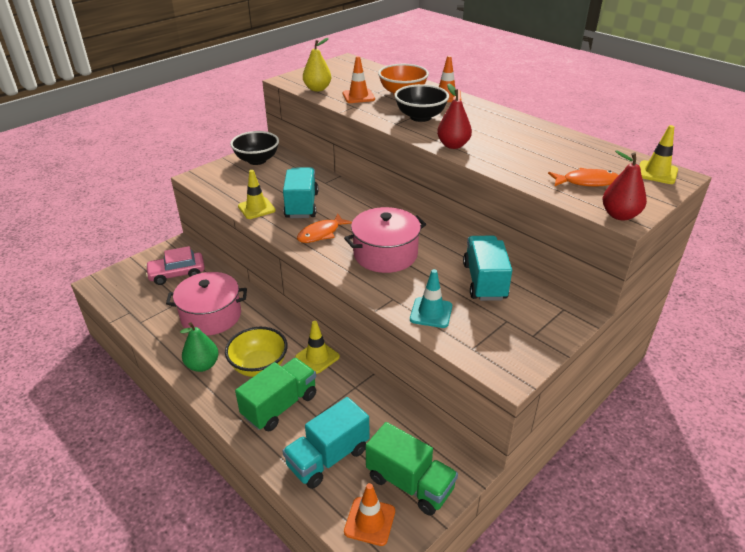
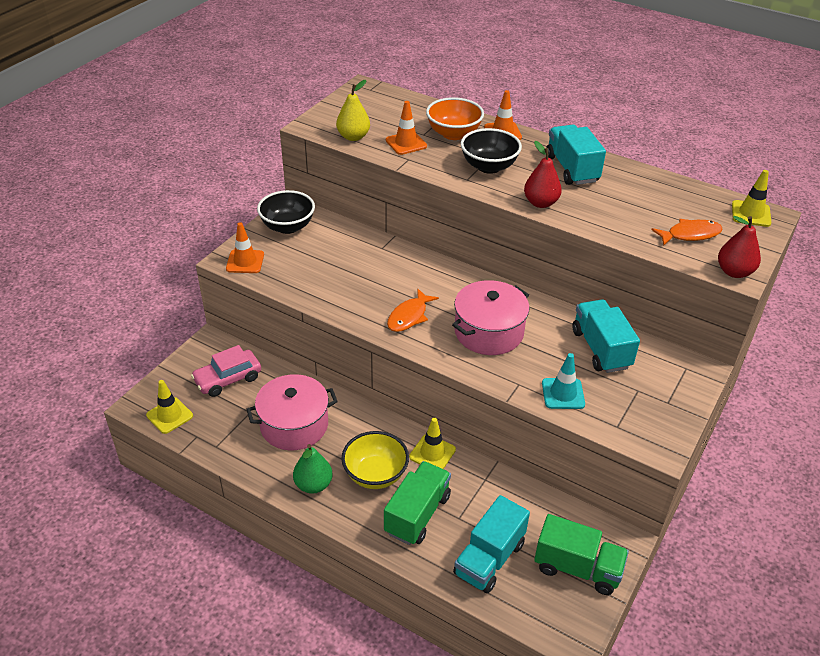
camera: 15 degrees left, 5 degrees up
(256, 208) = (321, 293): yellow traffic cone -> yellow traffic cone (169, 415)
(301, 205) = (370, 282): turquoise truck -> turquoise truck (571, 169)
(369, 521) = (554, 612): orange traffic cone -> orange traffic cone (245, 262)

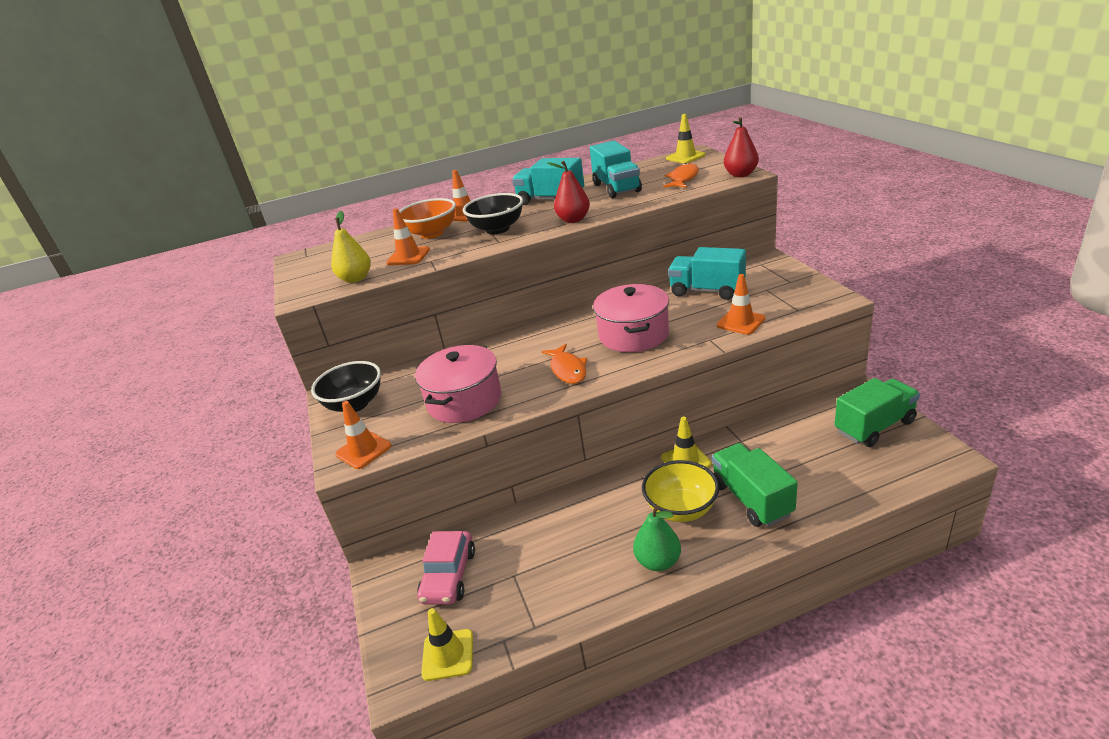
camera: 45 degrees left, 10 degrees down
(294, 425) = (565, 545): pink pot -> pink pot (464, 400)
(489, 559) = (834, 473): turquoise truck -> turquoise truck (617, 188)
(563, 394) = (740, 322): turquoise traffic cone -> orange traffic cone

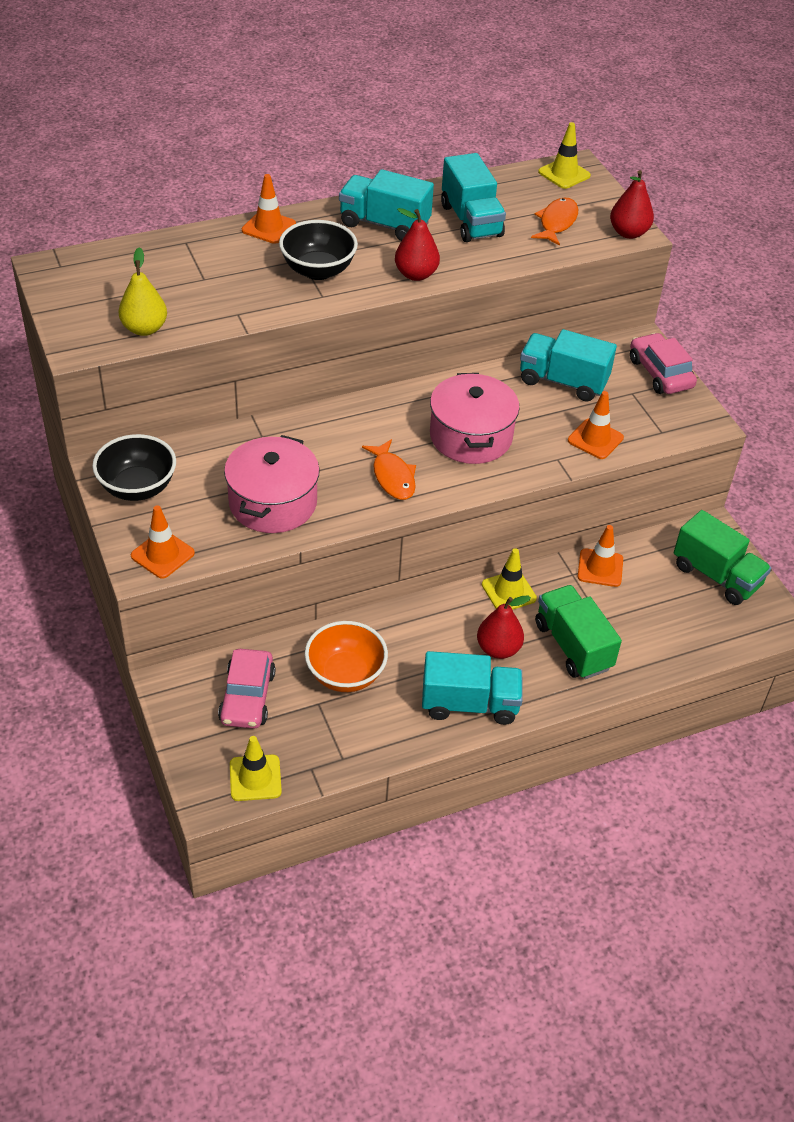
camera: 10 degrees left, 15 degrees up
(408, 256) = (206, 299): orange traffic cone -> orange traffic cone (600, 568)
(432, 233) = (230, 259): orange bowl -> orange bowl (345, 674)
(658, 561) = (469, 704): green pear -> turquoise truck
(681, 509) = (498, 649): yellow bowl -> red pear
(787, 274) = (660, 373): none -> pink car
(874, 426) = (716, 575): green truck -> green truck turned 75 degrees clockwise

